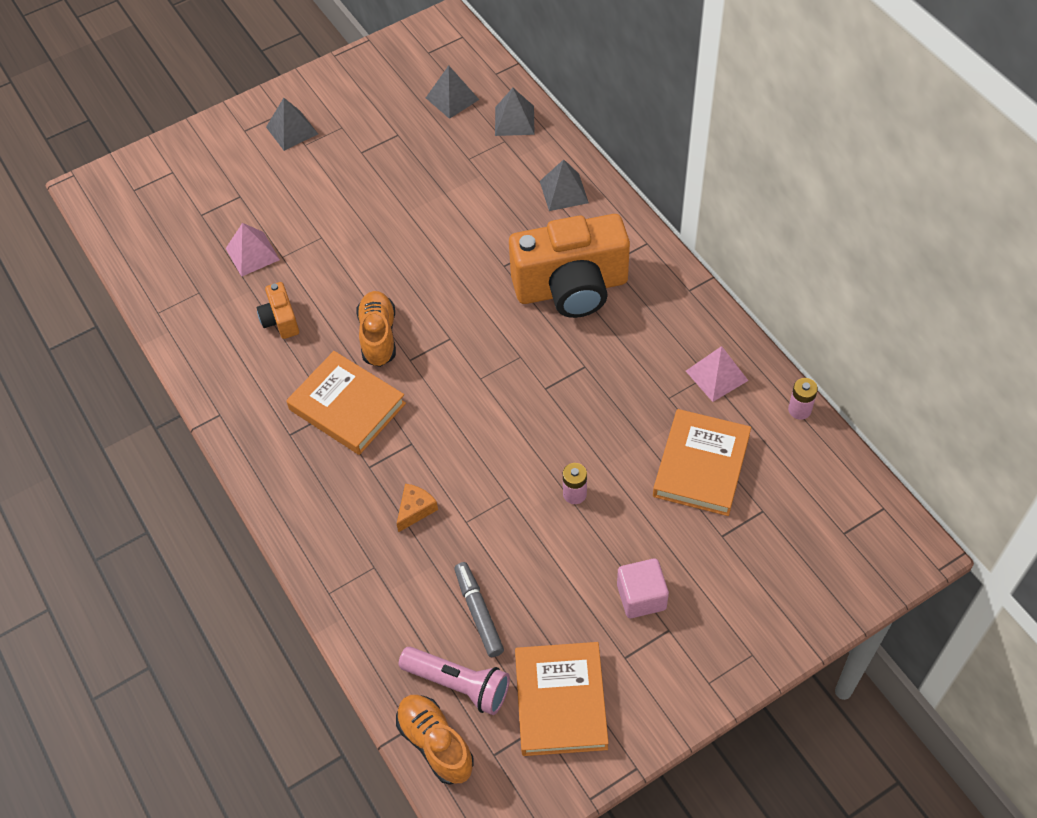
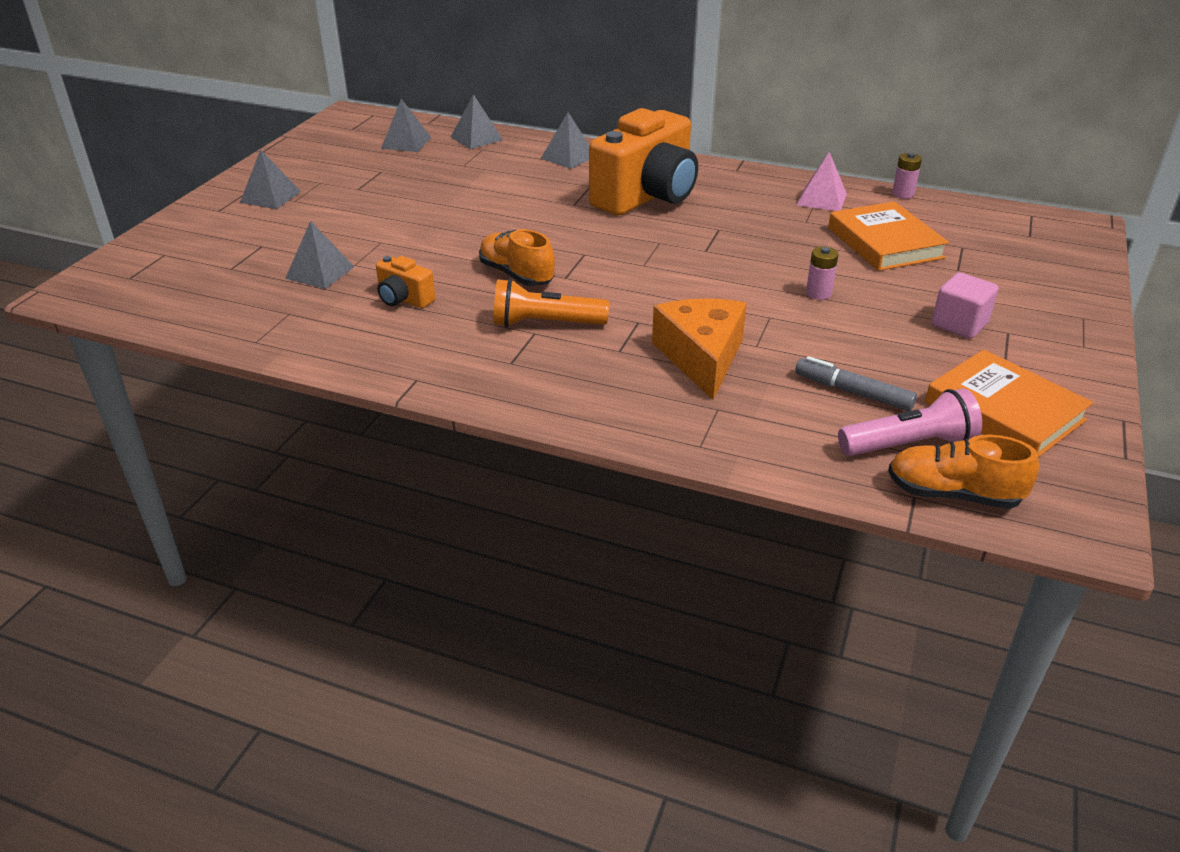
camera: 40 degrees left, 20 degrees down
(252, 254) = (320, 272): pink pyramid -> grey pyramid
(347, 406) = (545, 324): orange book -> orange flashlight
(415, 509) = (701, 357): orange cheese -> orange cheese, size x2.09

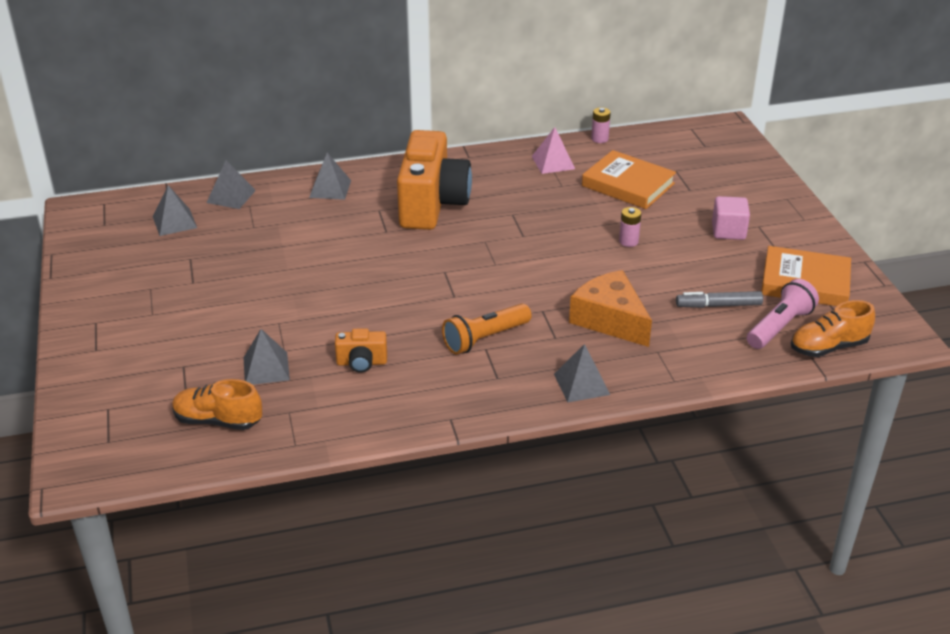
camera: 35 degrees left, 0 degrees up
(270, 197) = (125, 319): grey pyramid -> grey pyramid (581, 384)
(516, 275) = (418, 308): orange shoe -> orange shoe (218, 421)

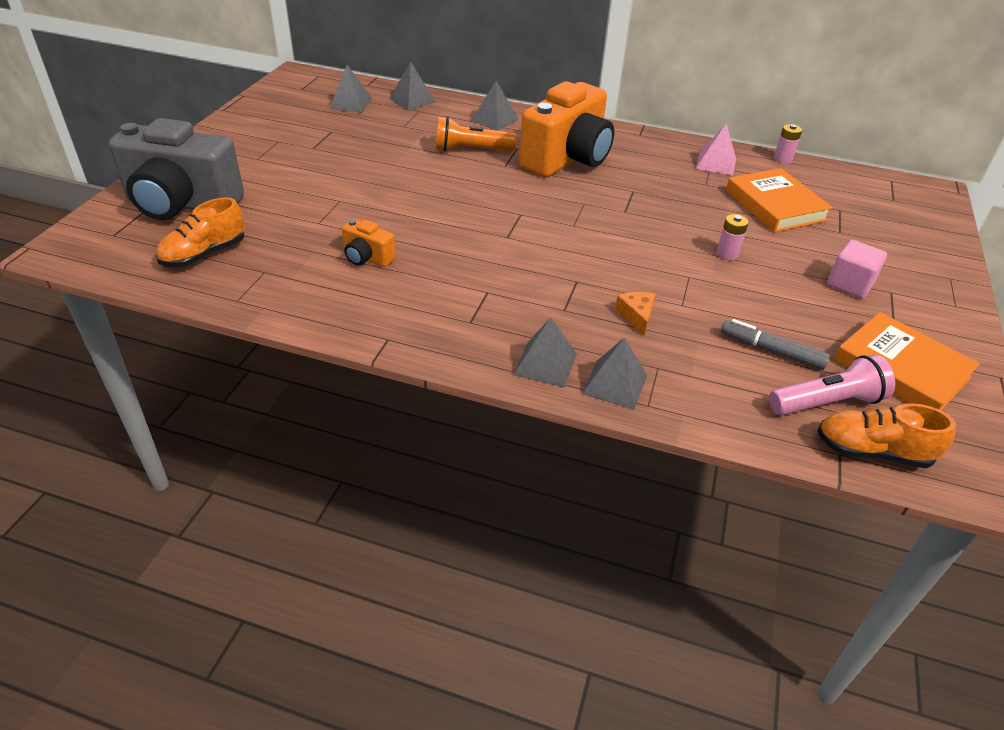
camera: 30 degrees right, 5 degrees up
(137, 387) = (182, 204): none -> grey camera
(218, 421) = (204, 254): orange shoe -> orange shoe turned 90 degrees counterclockwise
(266, 368) = (288, 230): grey pyramid -> grey pyramid (614, 384)
(485, 339) = (496, 283): orange flashlight -> orange flashlight (471, 150)
(610, 320) = (636, 316): orange cheese -> orange cheese, size x0.48

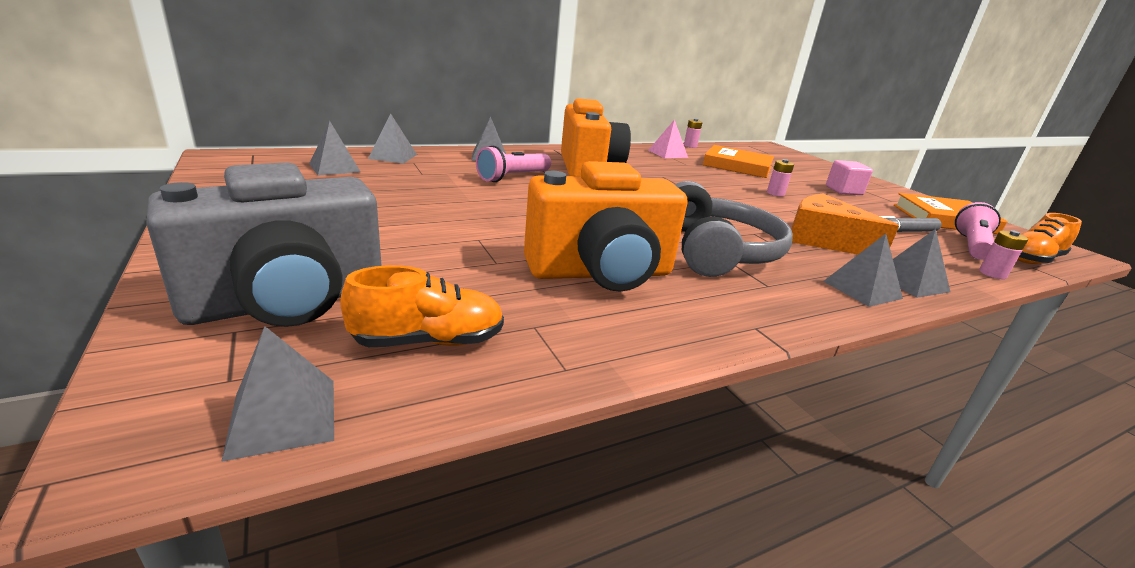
camera: 45 degrees left, 15 degrees down
(108, 260) = (283, 417): none -> grey pyramid
(204, 254) = (428, 341): orange shoe -> orange shoe turned 105 degrees counterclockwise
(367, 258) = (601, 273): orange camera -> orange camera, size x2.30
(471, 150) = (513, 177): orange flashlight -> pink flashlight
(497, 280) = (716, 250): none -> grey headphones
(636, 316) = (823, 240): orange cheese -> orange cheese, size x2.09
(747, 428) = (992, 274): none -> pink battery

